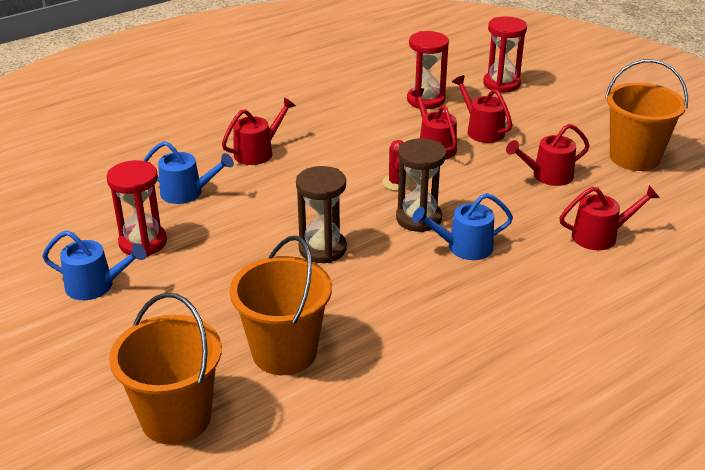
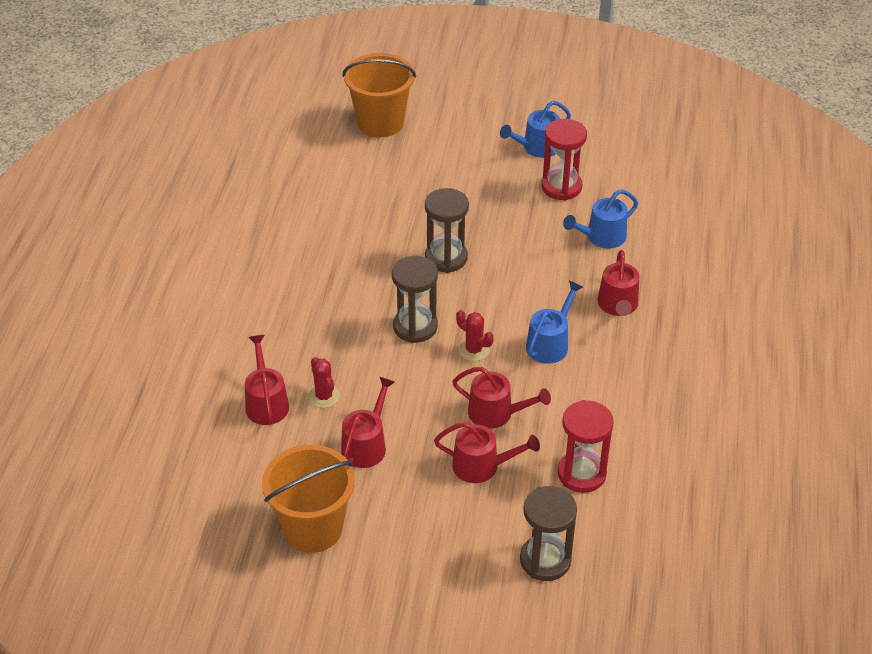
camera: 135 degrees right, 10 degrees up
(284, 352) = (374, 183): orange bucket -> none
(464, 247) = (354, 323): blue watering can -> blue watering can (550, 343)
(501, 84) = (545, 560): red hourglass -> brown hourglass
(547, 216) = (324, 396): none -> red cactus
(600, 236) = (266, 403): red watering can -> red watering can turned 135 degrees clockwise

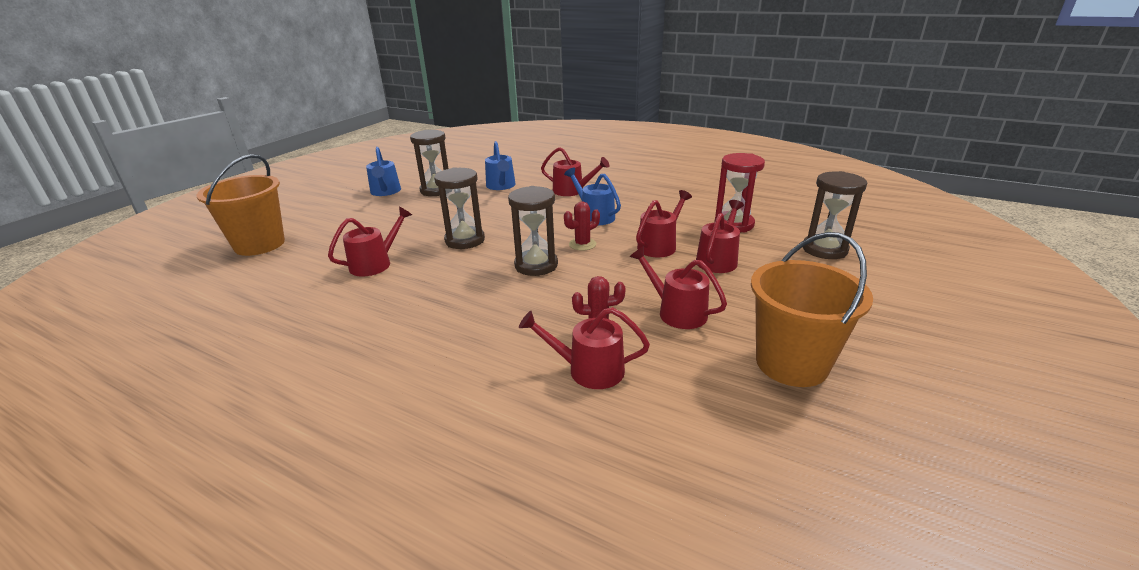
camera: 70 degrees left, 15 degrees down
(375, 215) = (375, 264): none -> red watering can
(561, 187) = (436, 190): red hourglass -> brown hourglass

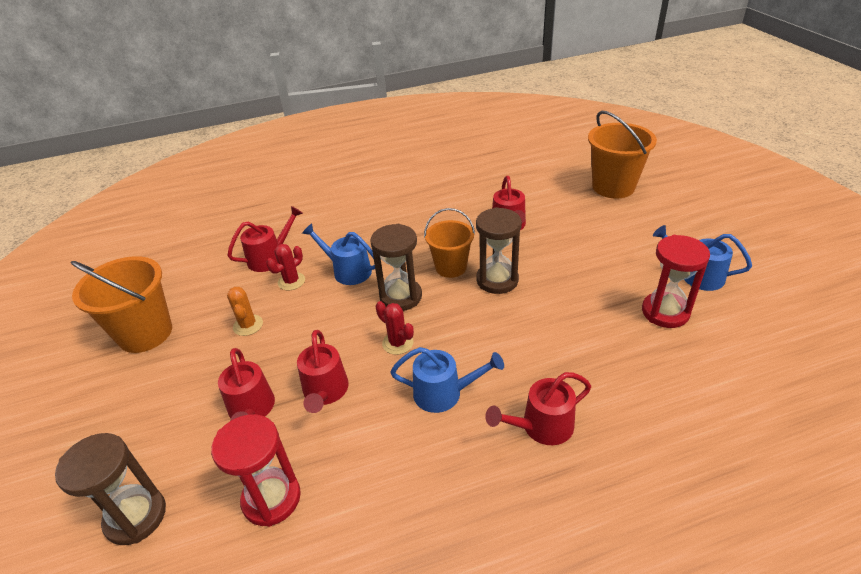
camera: 135 degrees right, 10 degrees up
(436, 190) = (665, 312): brown hourglass -> red hourglass
(470, 263) = (451, 267): none -> orange bucket
(501, 186) = (629, 371): blue watering can -> blue watering can (348, 271)
(582, 244) = (397, 343): red cactus -> red cactus turned 60 degrees counterclockwise
(677, 312) = (248, 325): red watering can -> orange cactus

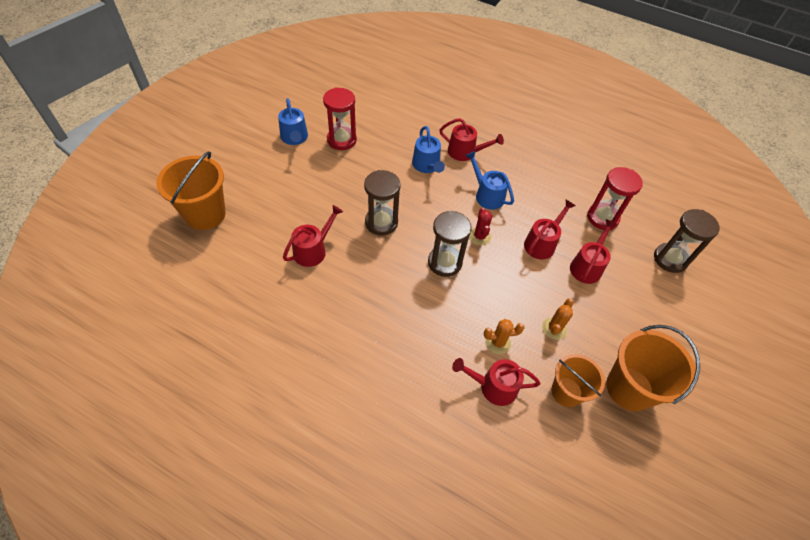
camera: 140 degrees left, 15 degrees up
(291, 281) = (498, 342): red cactus -> orange cactus
(348, 271) = (453, 315): blue watering can -> blue watering can (427, 166)
(451, 267) = (391, 255): orange bucket -> orange bucket (566, 392)

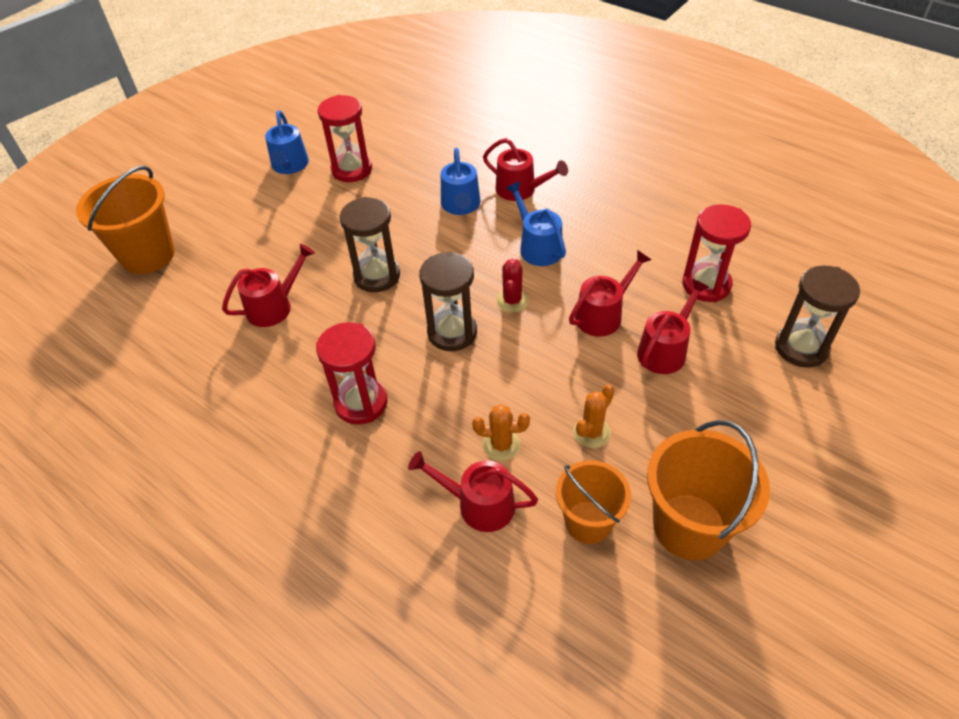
camera: 15 degrees right, 5 degrees down
(395, 319) = (361, 403): none -> red hourglass

